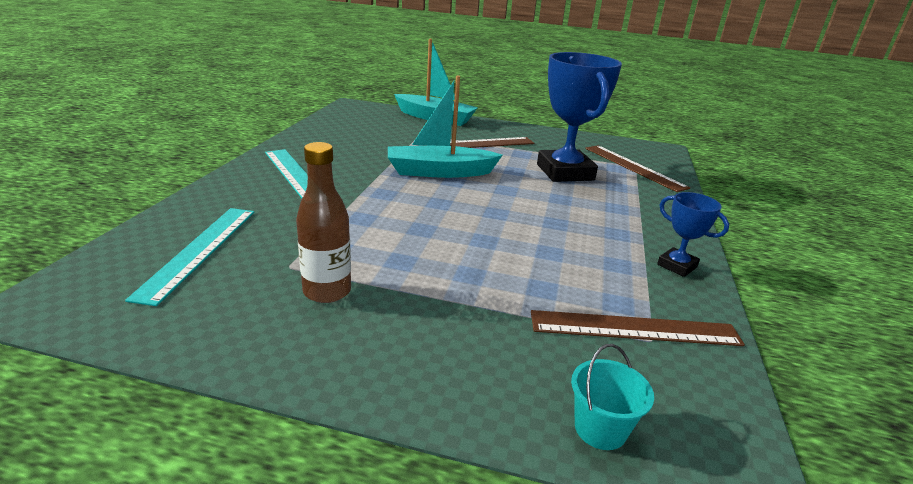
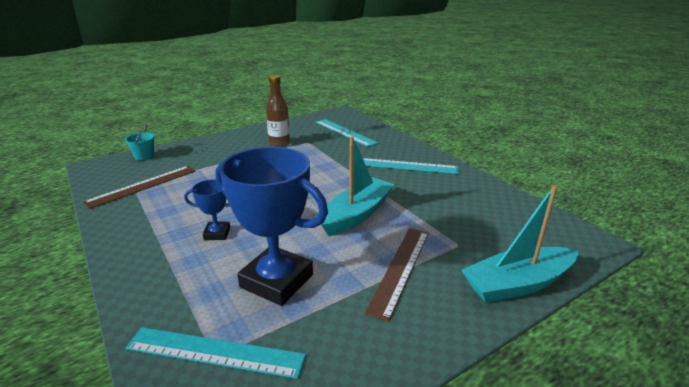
camera: 135 degrees right, 0 degrees up
(633, 167) = (215, 352): brown ruler -> turquoise ruler
(677, 266) = (126, 230): blue trophy -> blue trophy (217, 233)

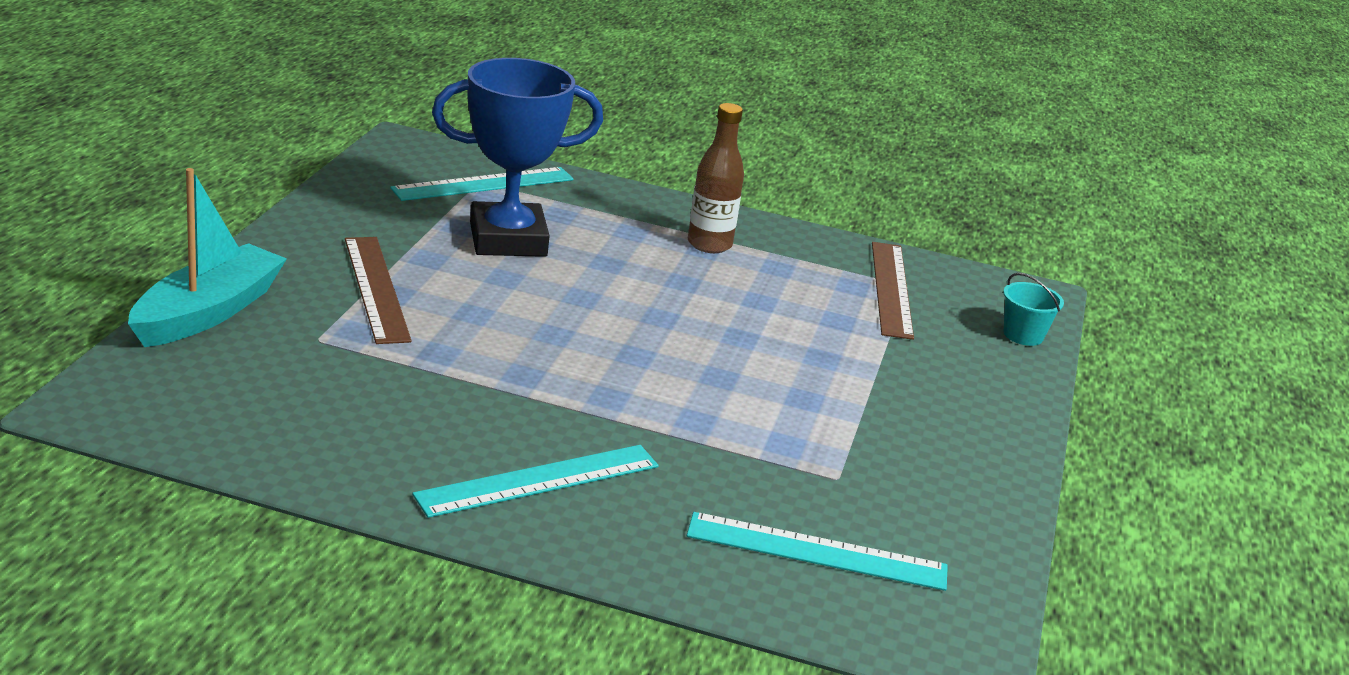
camera: 135 degrees right, 0 degrees up
(217, 233) = (660, 262): blue trophy -> none
(279, 143) = (882, 451): brown bottle -> brown bottle (709, 244)
(357, 214) = (514, 342): turquoise boat -> none

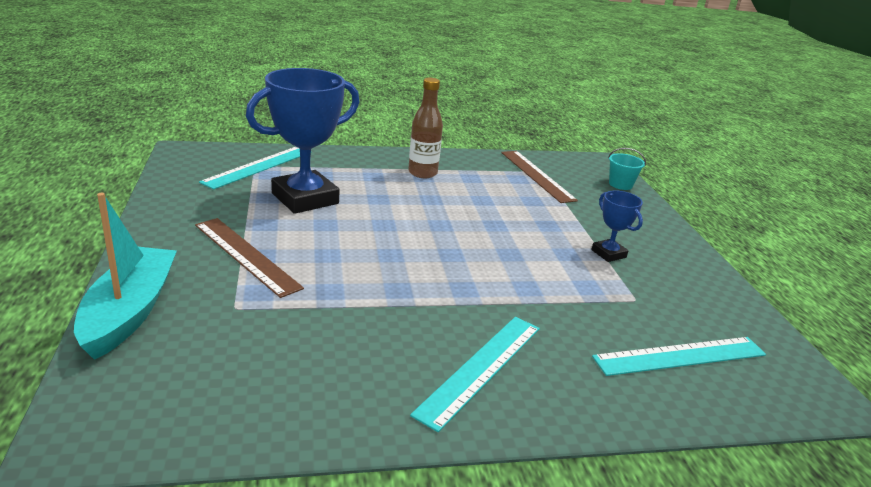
camera: 25 degrees left, 0 degrees up
(871, 416) = (608, 254): none -> blue trophy

